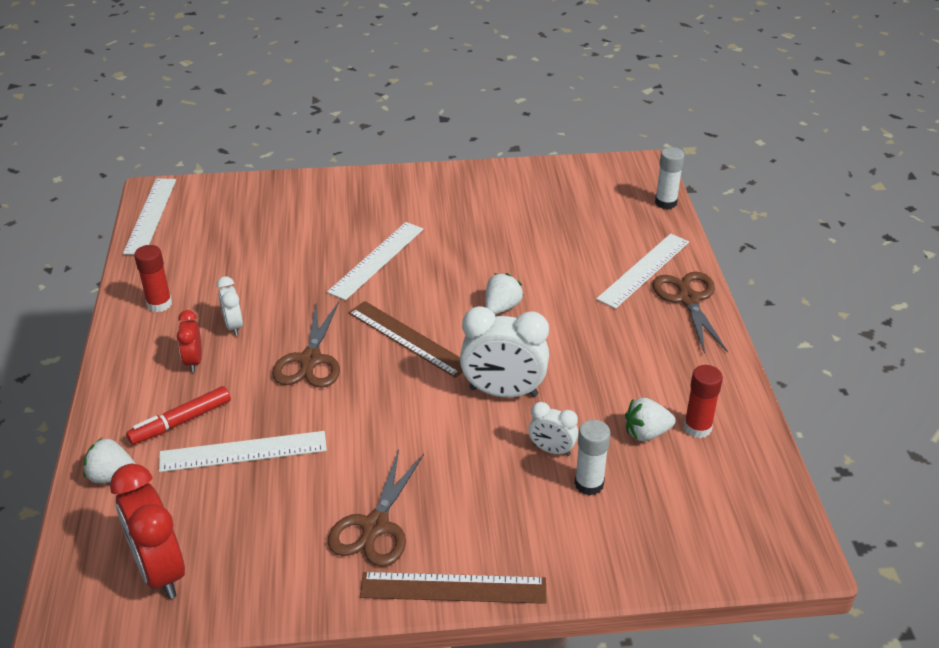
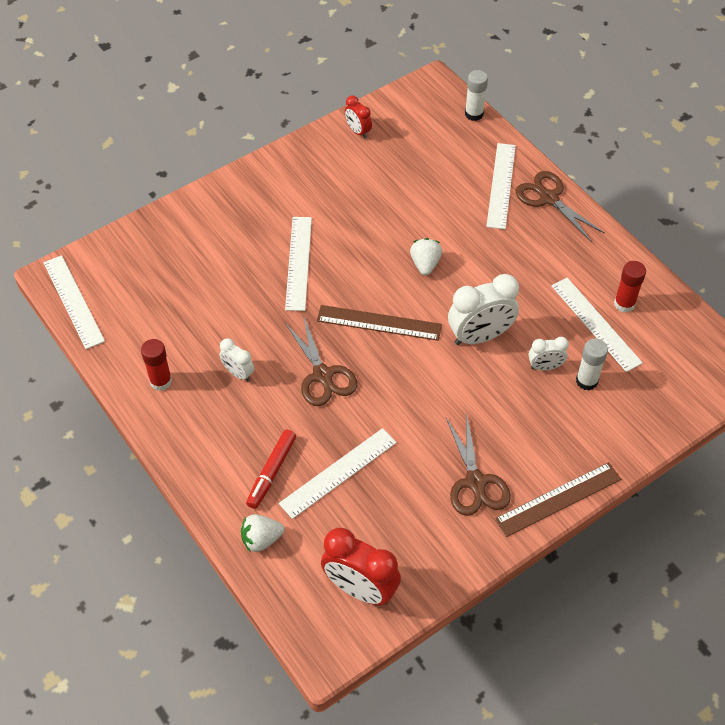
camera: 30 degrees left, 15 degrees up
(194, 361) = (235, 418): red clock -> red clock (358, 131)
(646, 433) = (595, 324): white strawberry -> white ruler

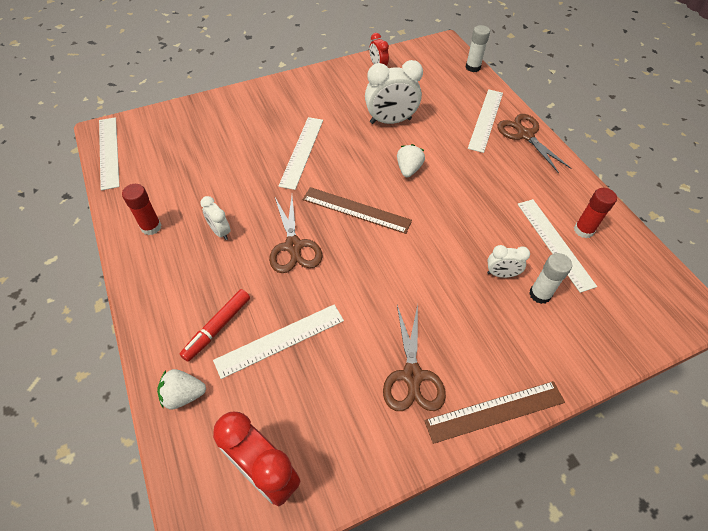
camera: 10 degrees right, 0 degrees up
(480, 336) = (444, 236): white clock -> white clock (390, 121)

